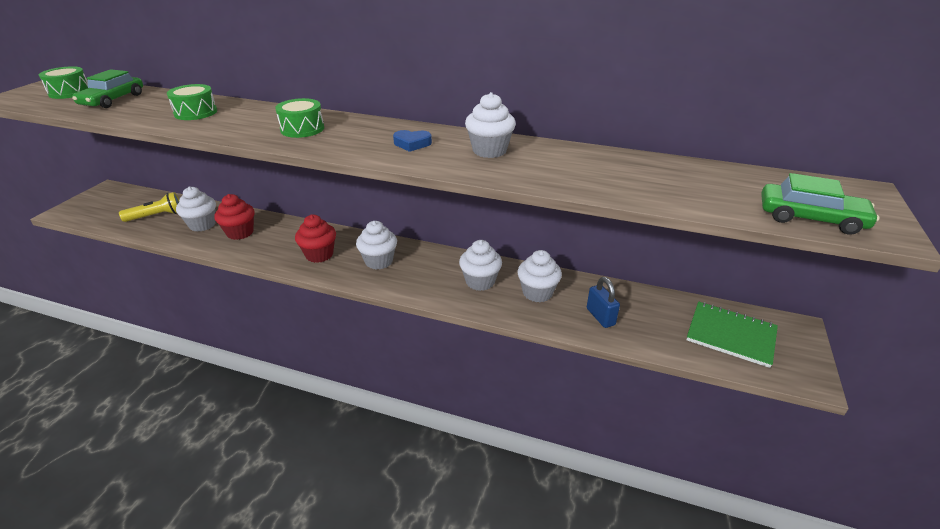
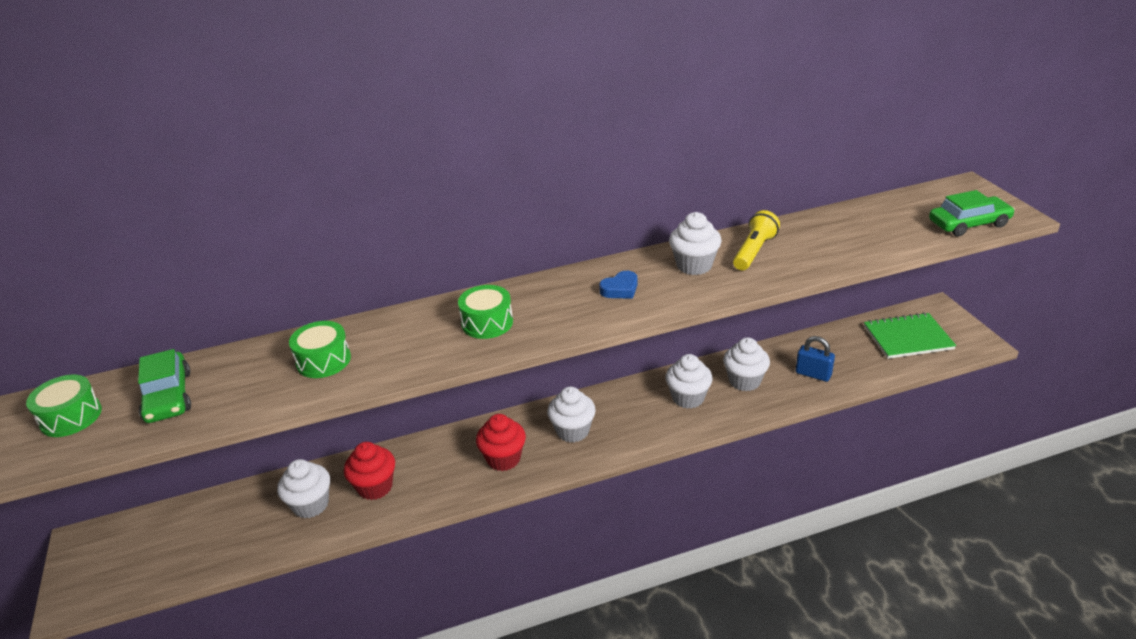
camera: 35 degrees left, 0 degrees up
(156, 216) = (227, 529): yellow flashlight -> yellow flashlight (754, 251)

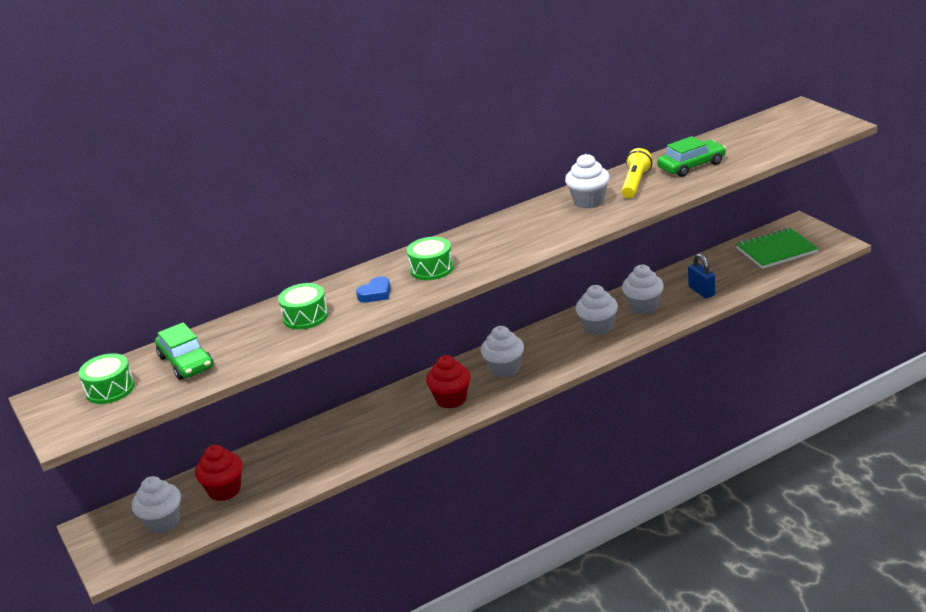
camera: 10 degrees left, 5 degrees down
(311, 505) = (292, 462): white cupcake -> white cupcake (163, 522)
(375, 487) = (344, 440): red cupcake -> red cupcake (224, 490)
(620, 289) = (533, 228): blue heart -> blue heart (375, 294)
(813, 374) = (701, 291): blue padlock -> blue padlock turned 45 degrees clockwise
(969, 224) = (805, 136): green car -> green car (691, 165)

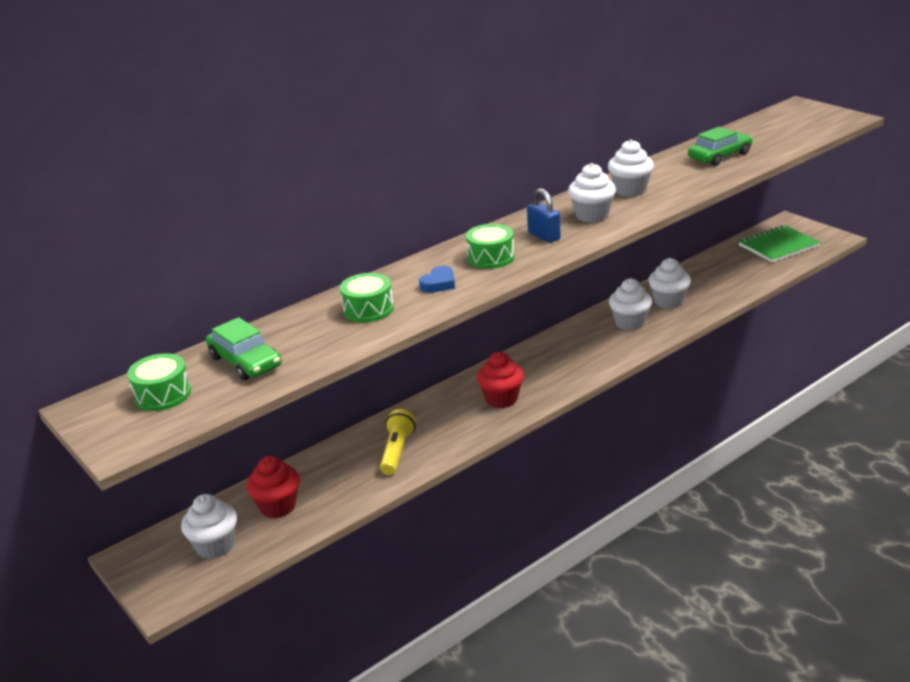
camera: 10 degrees left, 0 degrees up
(504, 369) = (548, 367): white cupcake -> white cupcake (592, 215)
(635, 183) = (670, 173): yellow flashlight -> yellow flashlight (397, 451)
(701, 291) = (721, 285): blue padlock -> blue padlock (544, 236)

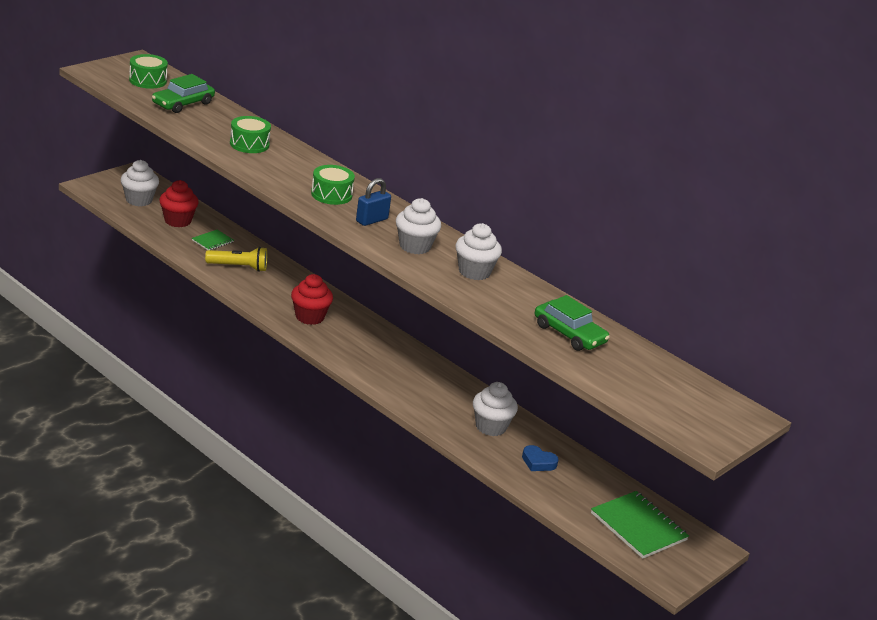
camera: 75 degrees right, 0 degrees up
(333, 474) = (212, 241): none -> green notebook
(439, 284) = (286, 171): blue heart -> blue heart (538, 462)
(630, 323) = (444, 397): white cupcake -> none

